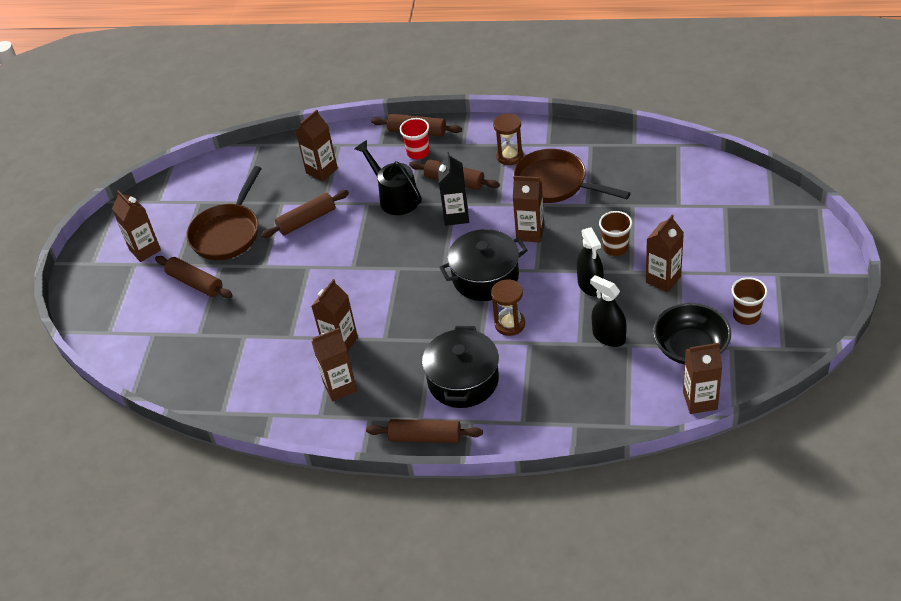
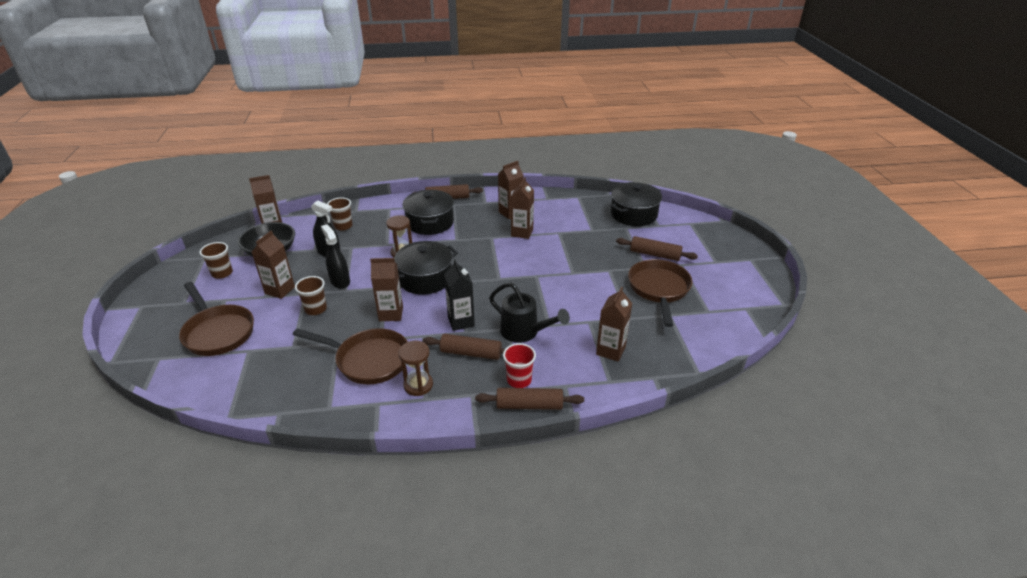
camera: 160 degrees right, 10 degrees down
(145, 250) = (717, 271): brown carton -> none
(170, 360) = (633, 214): none -> black pot
(307, 220) = (596, 305): brown rolling pin -> none
(592, 389) = (343, 226): none -> brown cup
(719, 229) = (218, 332): none -> brown pan

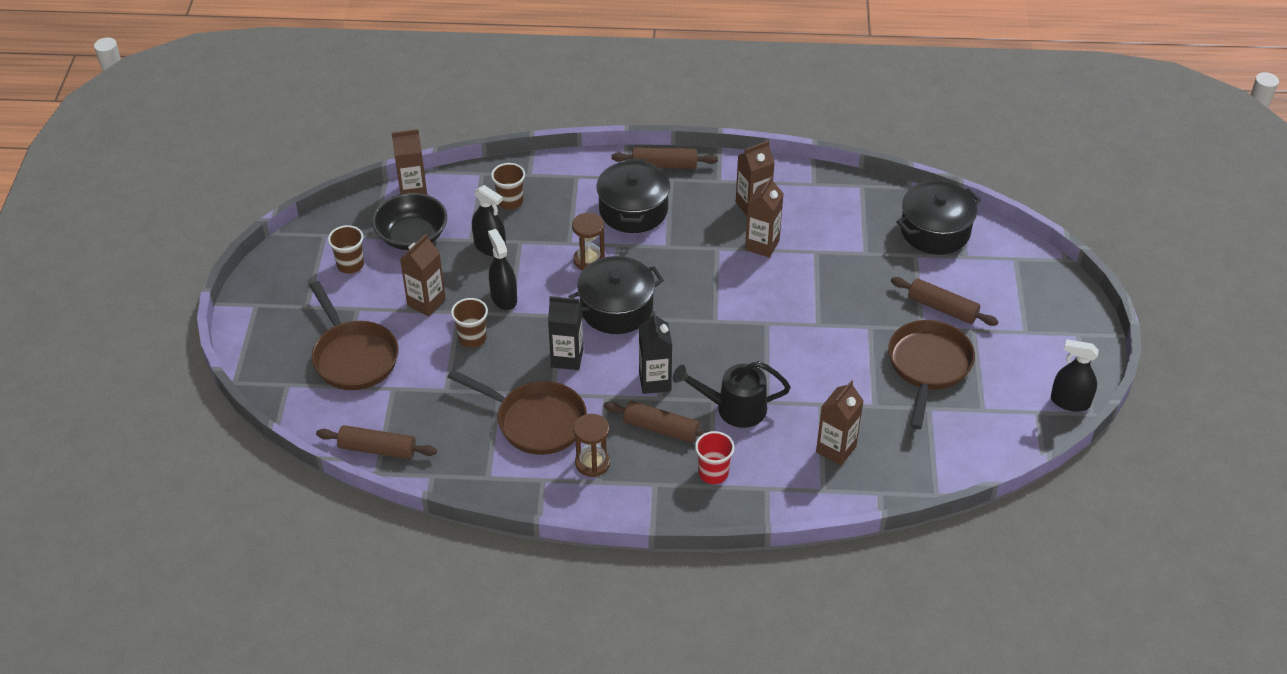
camera: 10 degrees right, 10 degrees up
(391, 314) = (567, 358): brown carton -> black carton
(524, 332) = (733, 408): black watering can -> black watering can turned 135 degrees clockwise
(529, 405) = (719, 507): brown rolling pin -> brown rolling pin (377, 449)
(766, 299) = (1070, 402): none -> black spray bottle

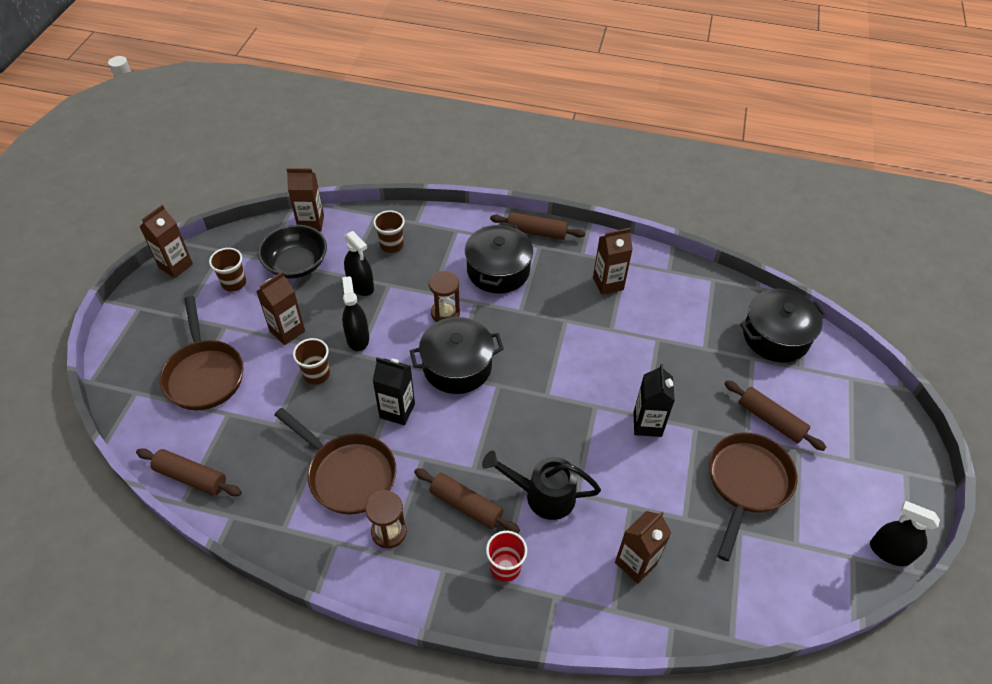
camera: 10 degrees right, 5 degrees up
(655, 382) = (473, 451): black carton -> black carton (647, 424)
(762, 245) = (608, 324): brown carton -> brown carton (175, 266)

